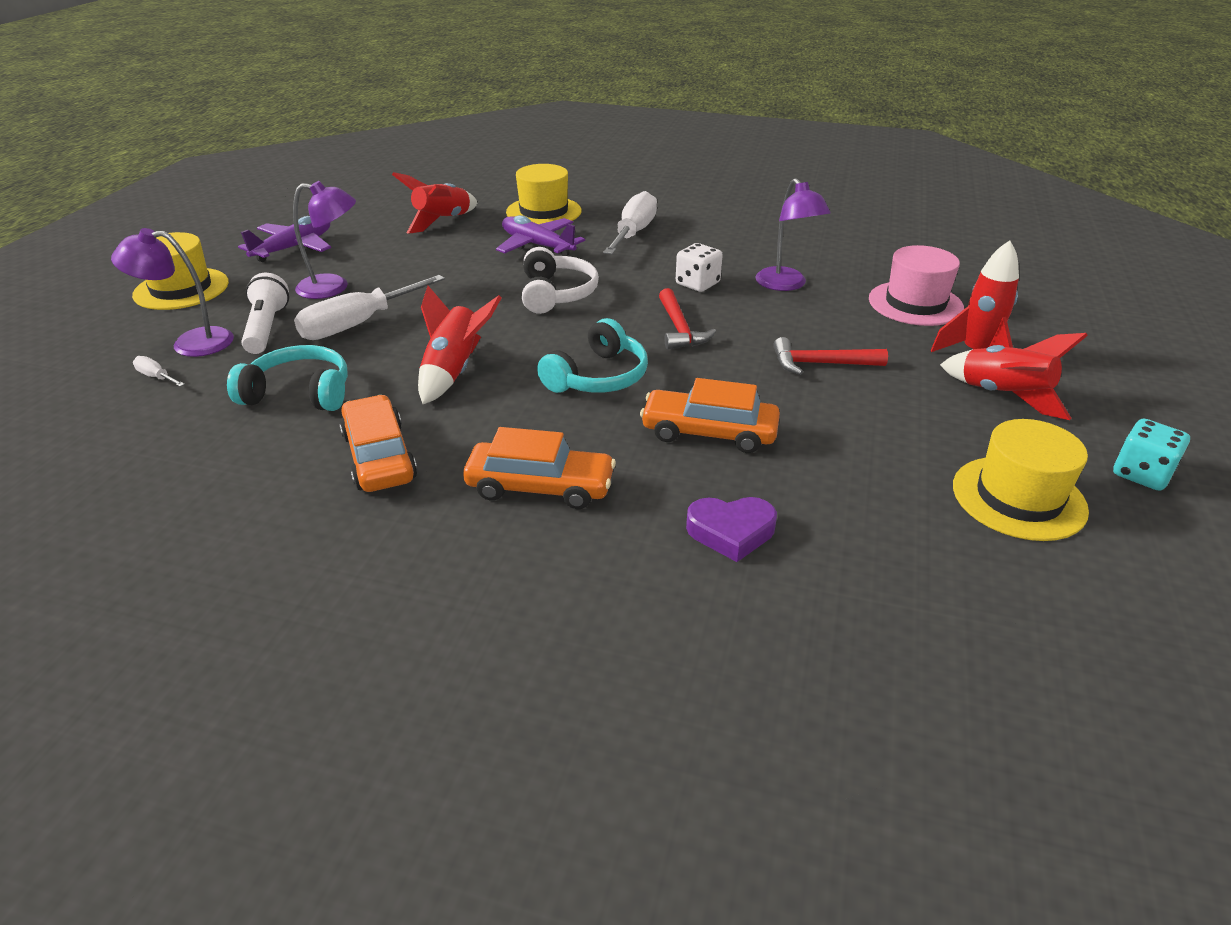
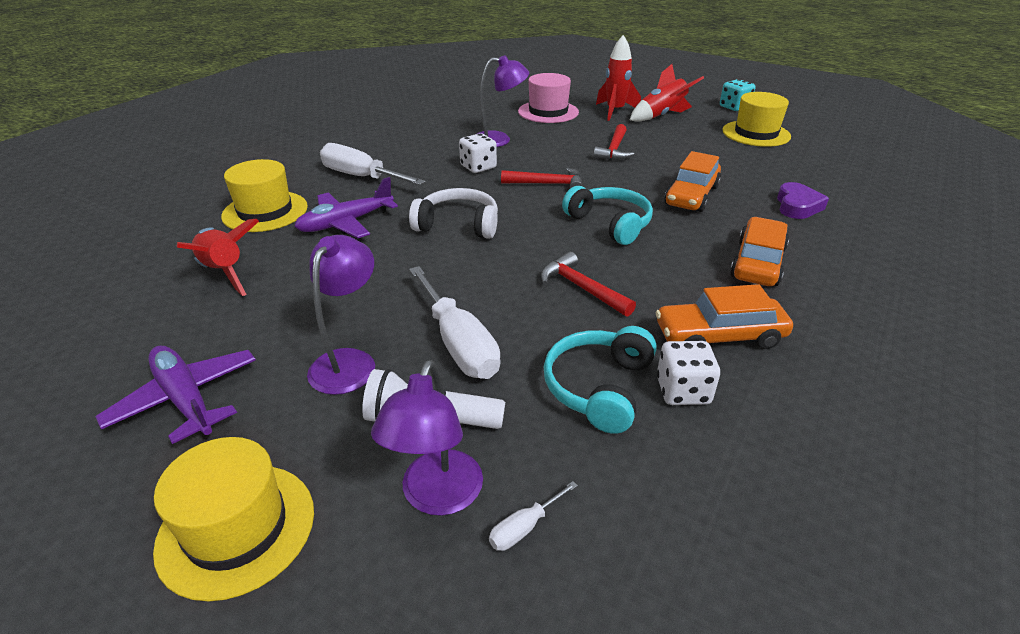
camera: 75 degrees left, 0 degrees up
(293, 436) = (683, 391): none -> white dice
(454, 371) = (581, 288): red rocket -> red hammer

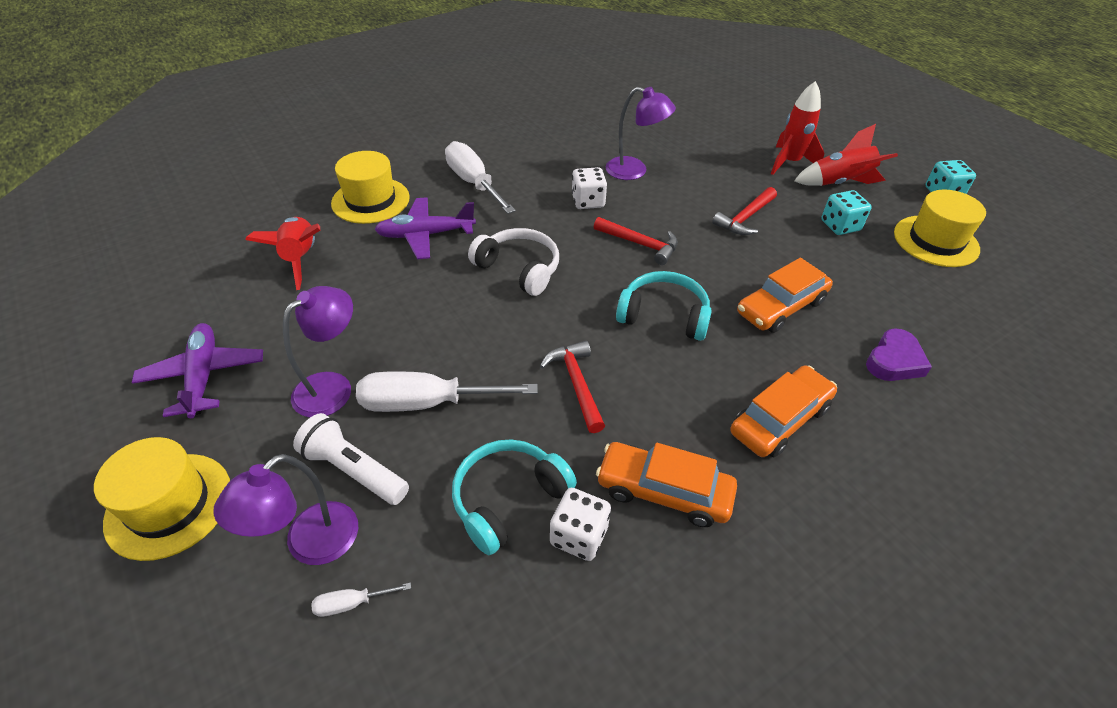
camera: 25 degrees right, 10 degrees up
(458, 343) = (427, 403): white screwdriver -> white screwdriver turned 90 degrees clockwise
(548, 112) = (714, 145): pink hat -> none
(610, 223) = (664, 315): turquoise headphones -> turquoise headphones turned 60 degrees counterclockwise
(685, 139) = (840, 226): none -> turquoise dice

